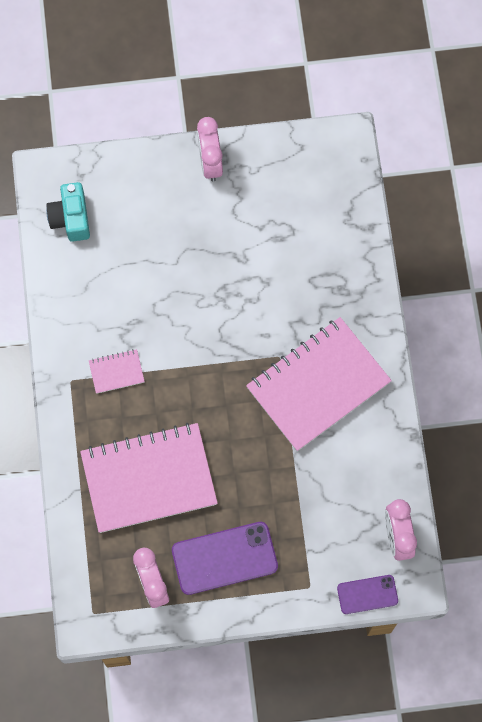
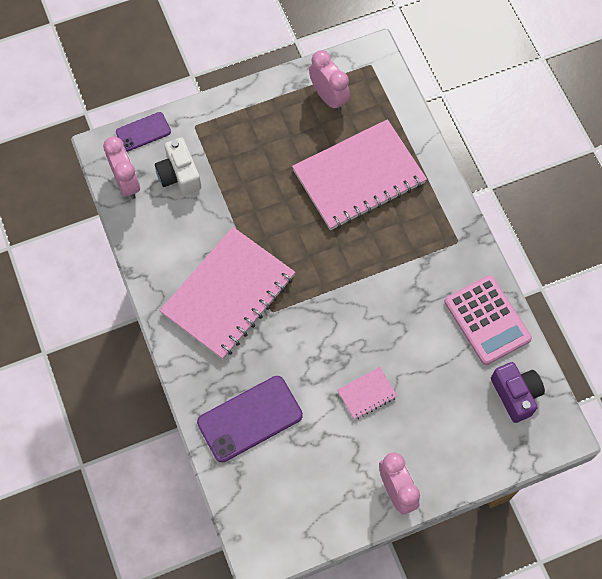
camera: 165 degrees right, 5 degrees down
(71, 218) = (515, 394): turquoise camera -> purple camera
(71, 294) = (487, 320): none -> pink calculator
(116, 372) = (419, 260): pink notebook -> pink notebook (367, 394)
(224, 558) = (273, 130): purple phone -> purple phone (250, 419)
(339, 531) = (179, 175): none -> white camera

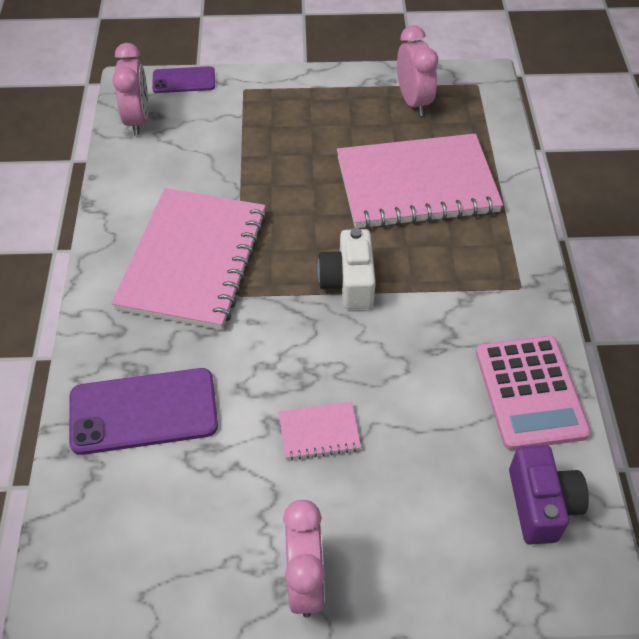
camera: 20 degrees right, 15 degrees down
(179, 175) = (201, 128): white camera -> white camera (348, 282)
(228, 294) = (193, 260): pink notebook -> pink notebook turned 45 degrees counterclockwise

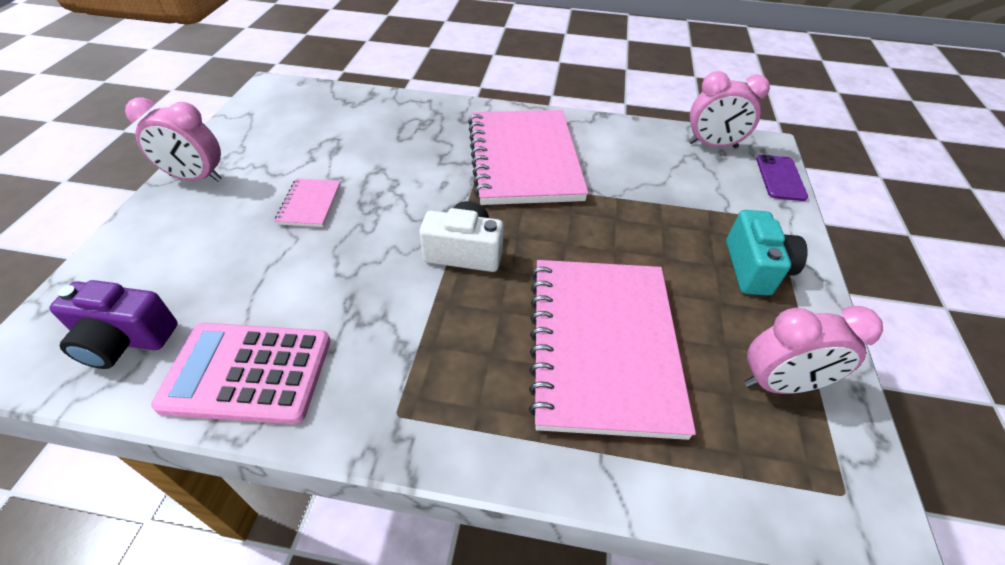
camera: 100 degrees right, 5 degrees down
(143, 411) = (384, 124): purple phone -> none
(193, 260) = (524, 159): pink notebook -> pink notebook turned 60 degrees clockwise
(308, 104) = (755, 268): none -> turquoise camera

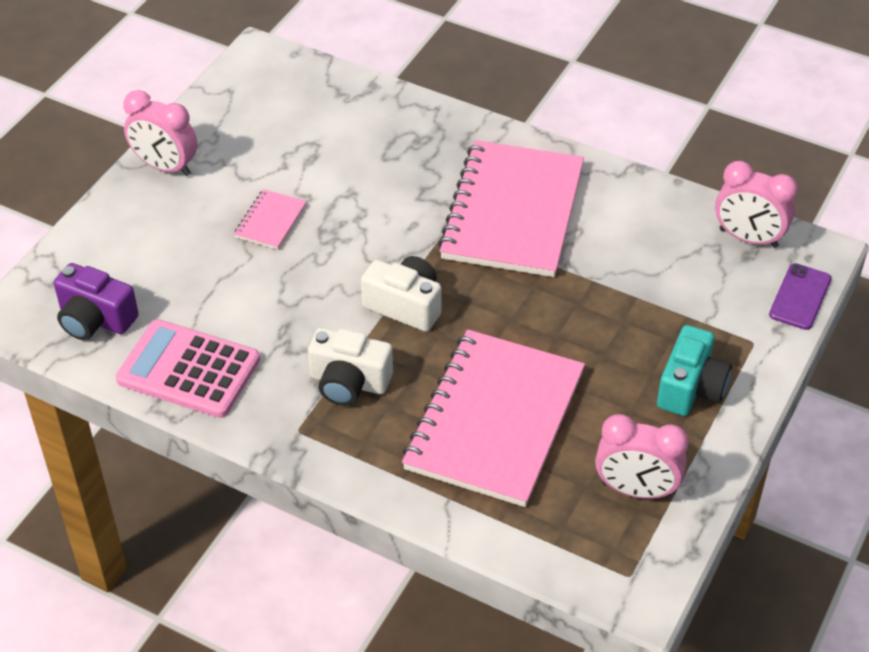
camera: 20 degrees right, 0 degrees up
(436, 342) = (349, 382): none -> white camera

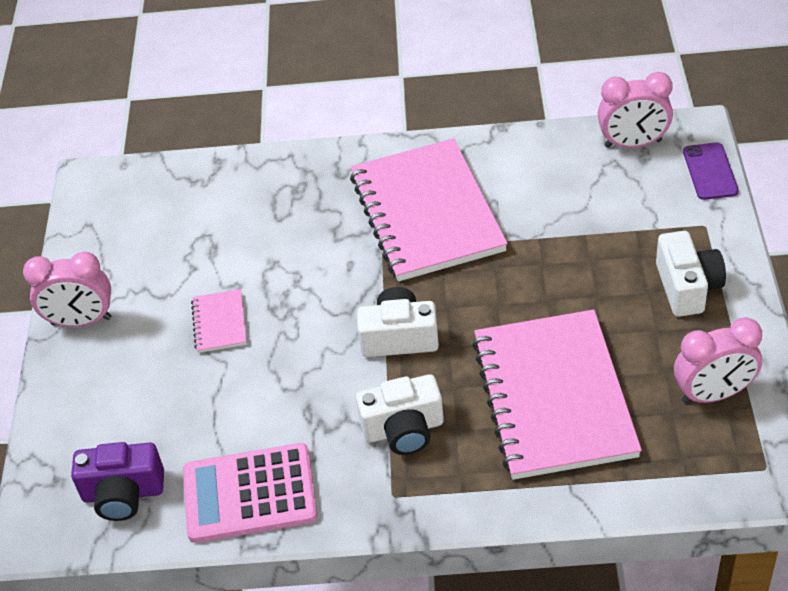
camera: 25 degrees left, 0 degrees up
(691, 388) = (687, 287): turquoise camera -> white camera

